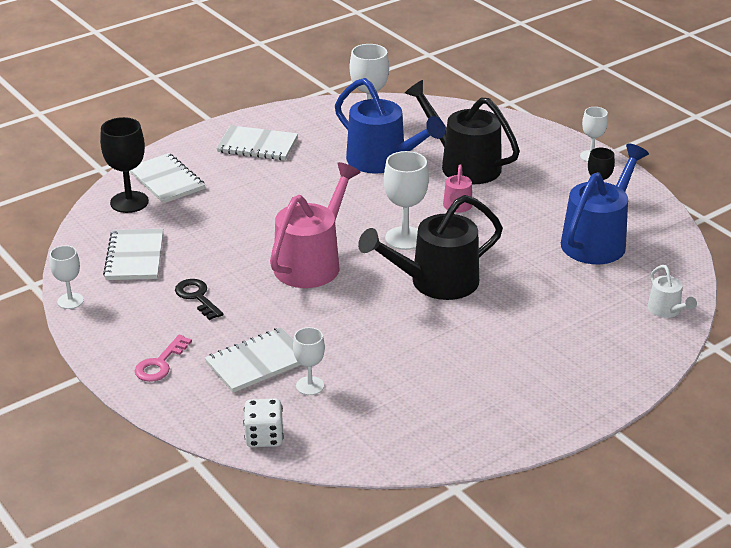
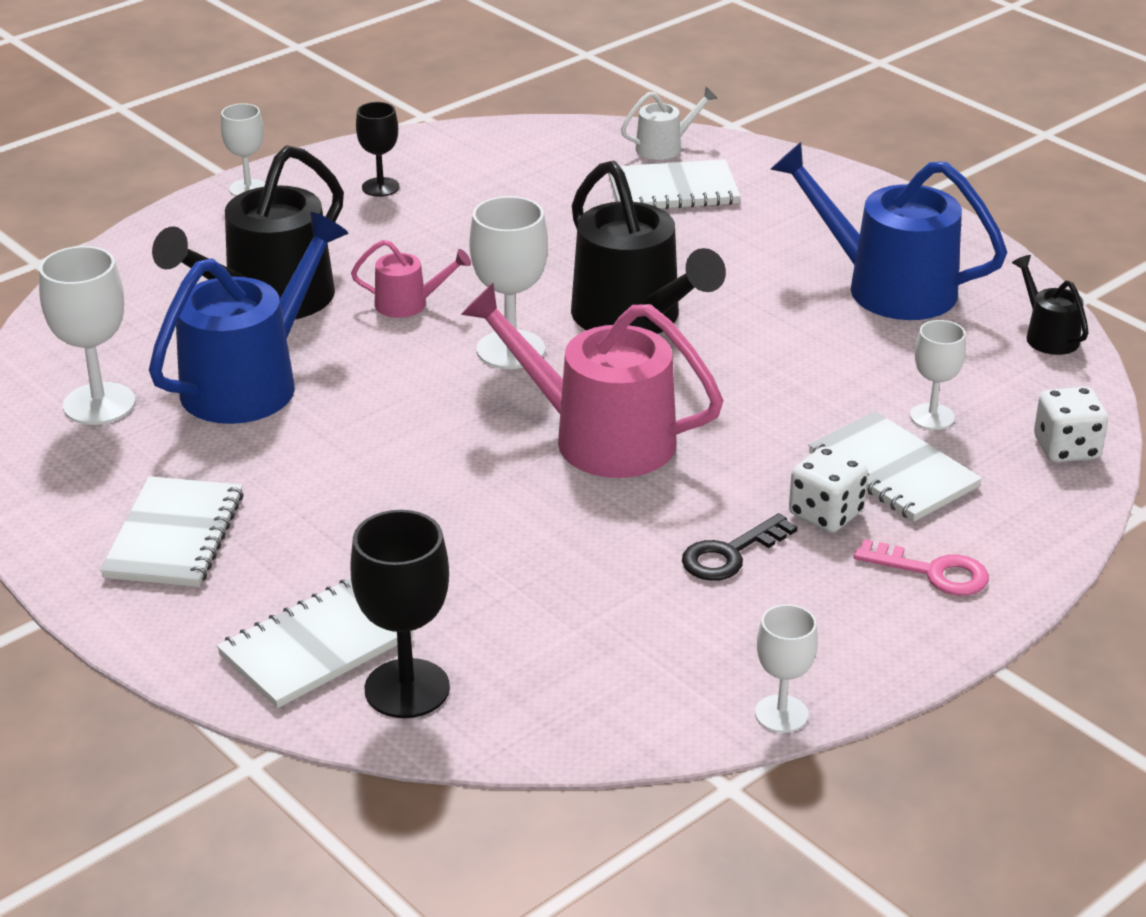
camera: 95 degrees left, 0 degrees up
(135, 257) = (613, 649): white notebook -> white notebook (673, 190)
(223, 333) = (826, 514): none -> white dice
(398, 454) = (1048, 336): none -> black watering can
(597, 240) = (498, 189): blue watering can -> blue watering can (888, 287)

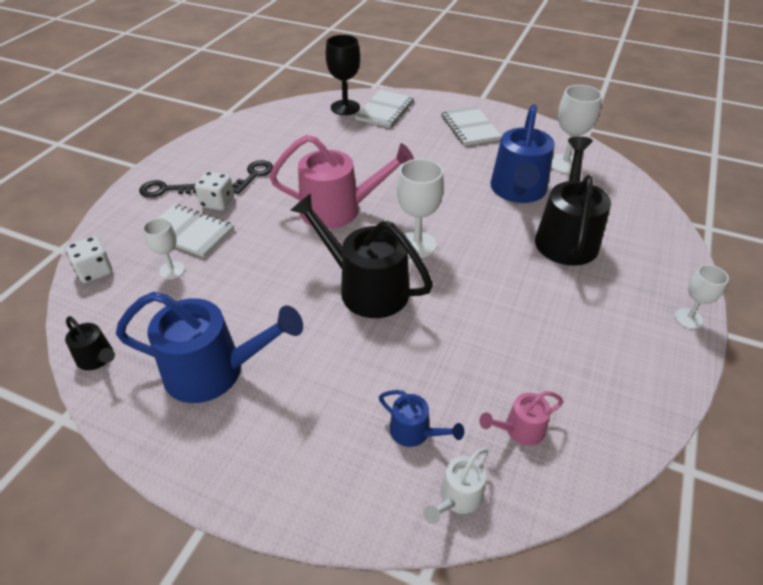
camera: 155 degrees right, 10 degrees up
(380, 187) = (614, 352): black goblet -> none
(408, 304) = (495, 257): pink watering can -> pink watering can (520, 429)
(673, 190) = (414, 432): white notebook -> blue watering can
(781, 714) = (215, 130): white goblet -> none
(932, 572) = (165, 190): pink key -> black key

